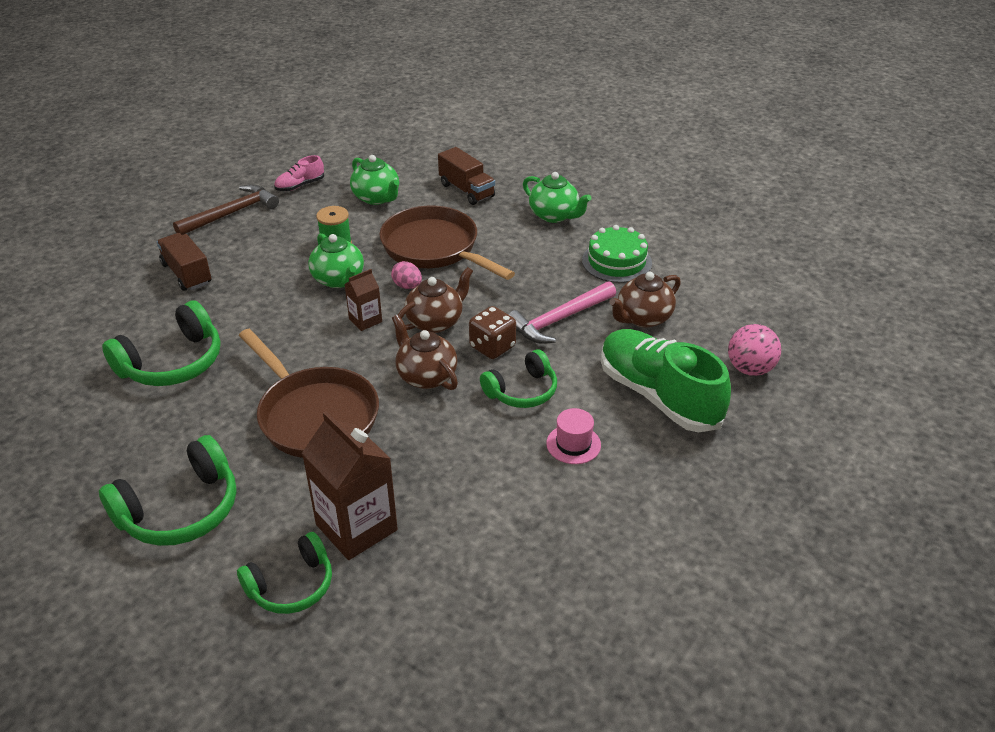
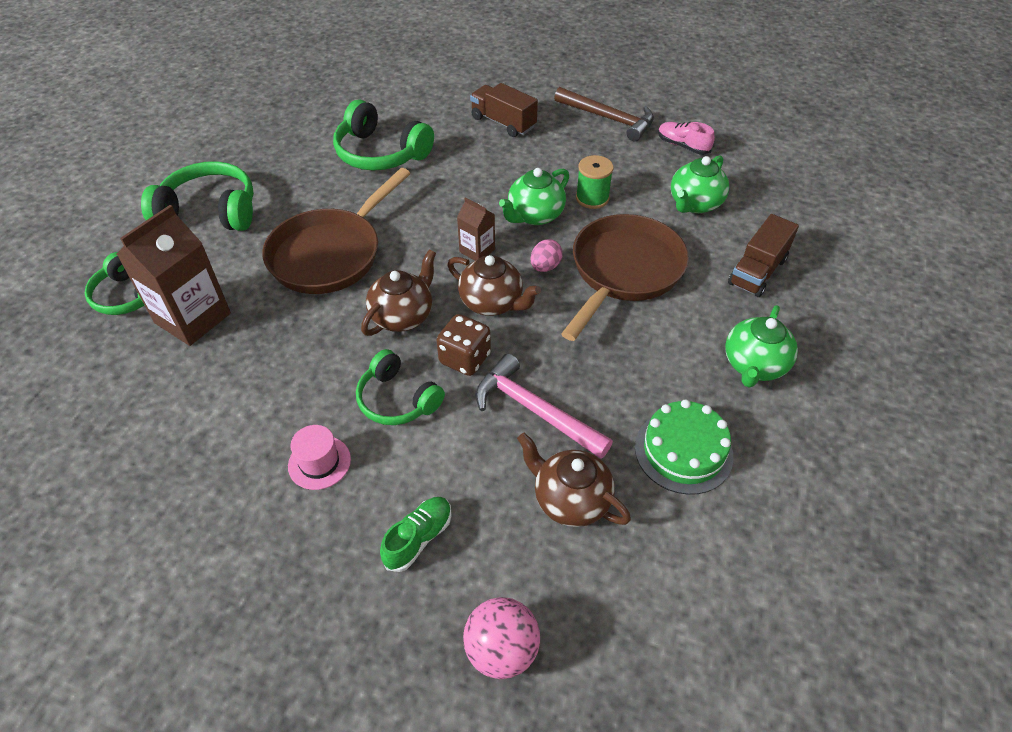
camera: 75 degrees right, 10 degrees up
(180, 510) = (210, 211): green headphones -> green headphones turned 150 degrees clockwise
(187, 274) = (503, 123): brown truck -> brown truck turned 90 degrees counterclockwise
(658, 396) = (418, 538): green shoe -> green shoe, size x0.45

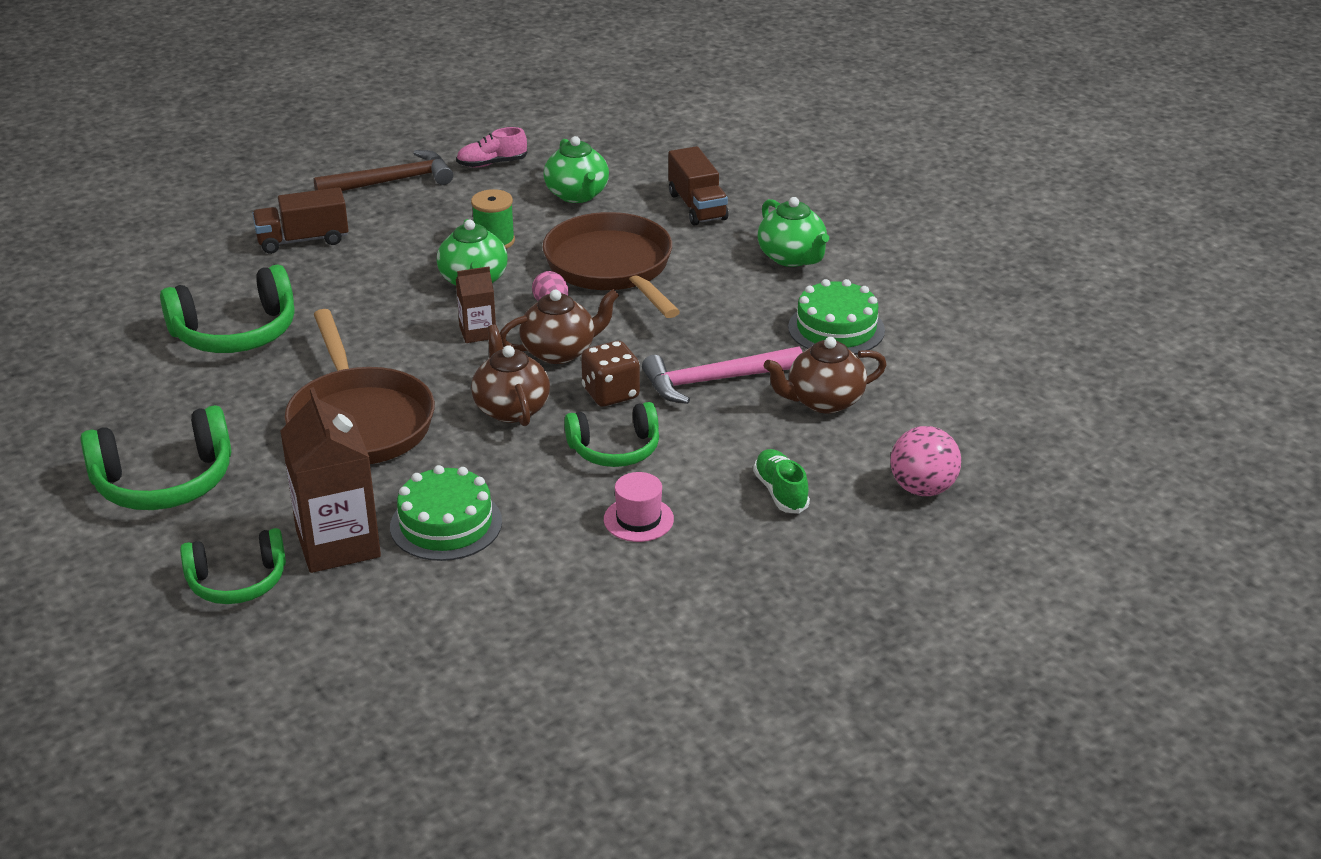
camera: 55 degrees left, 15 degrees down
(210, 211) = (164, 482): green headphones -> green headphones turned 150 degrees counterclockwise
(246, 358) = (446, 524): none -> green cake

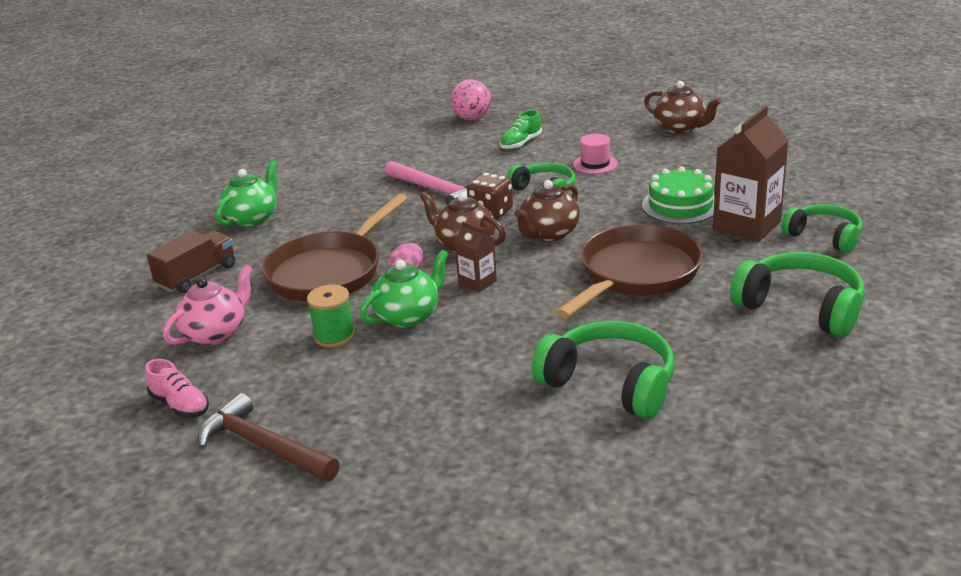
camera: 120 degrees left, 5 degrees down
(303, 240) = (429, 436): brown truck -> none
(577, 195) = (216, 333): green teapot -> pink teapot
(824, 401) = (421, 159): brown teapot -> brown teapot (680, 128)
(836, 328) = (335, 179): green cake -> none

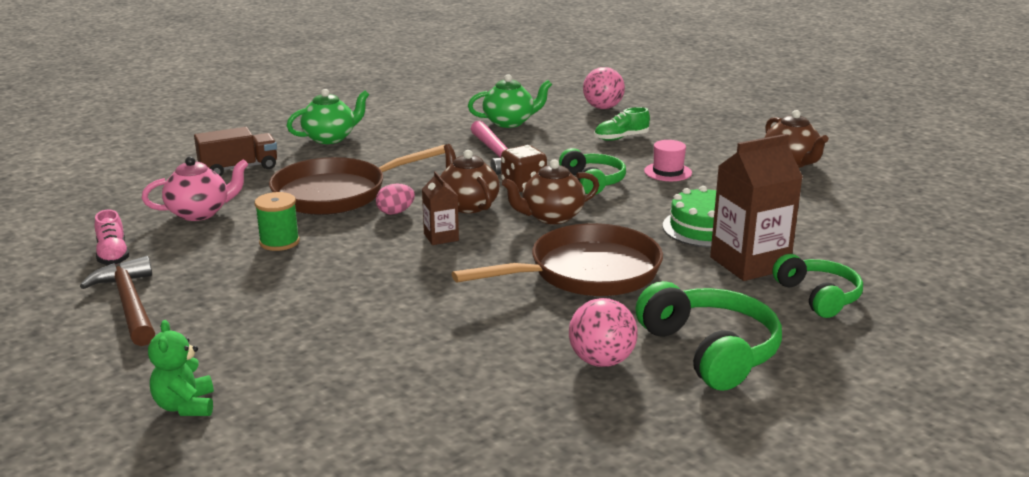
camera: 25 degrees right, 5 degrees down
(408, 316) = (353, 245): green teapot -> green teapot (509, 122)
(445, 518) = (185, 406): none -> green teddy bear
(610, 383) = (448, 353): green headphones -> none
(734, 345) = (601, 361): none -> pink ball

